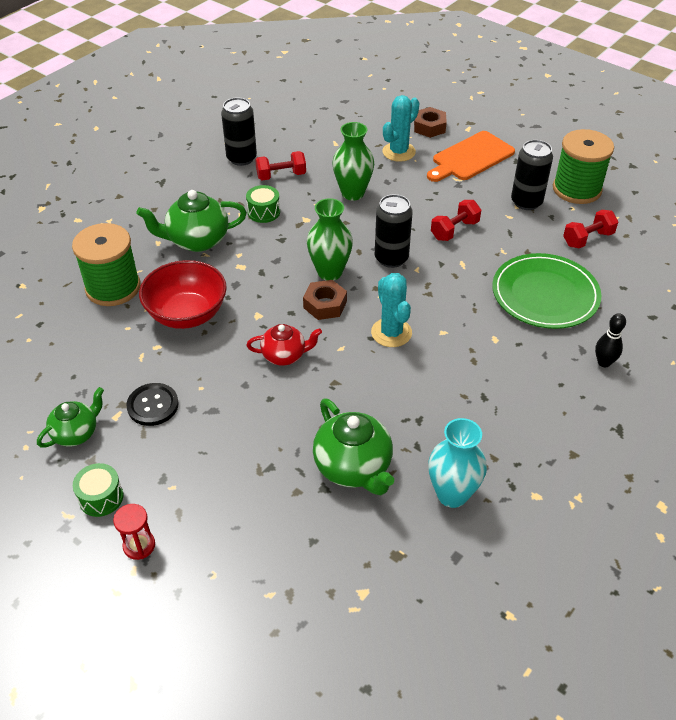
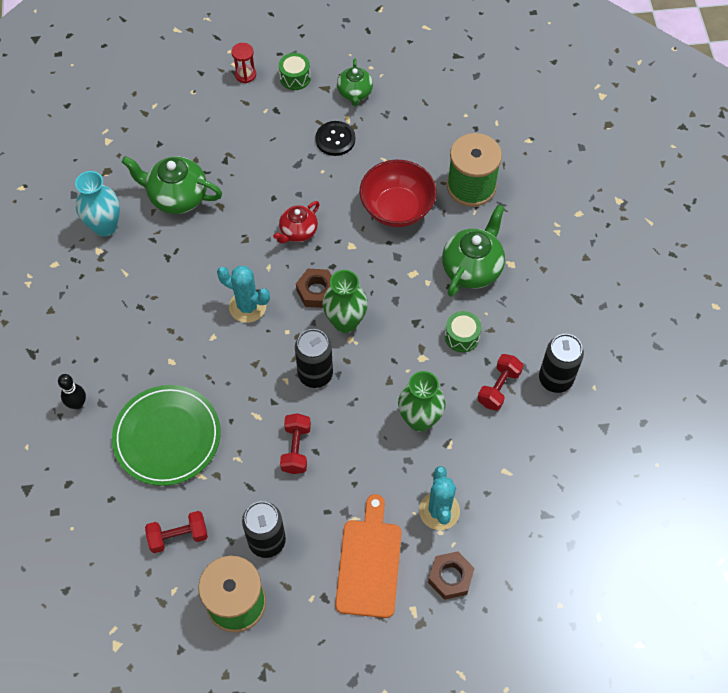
camera: 135 degrees right, 15 degrees up
(587, 239) = (178, 536): red dumbbell -> red dumbbell turned 60 degrees clockwise

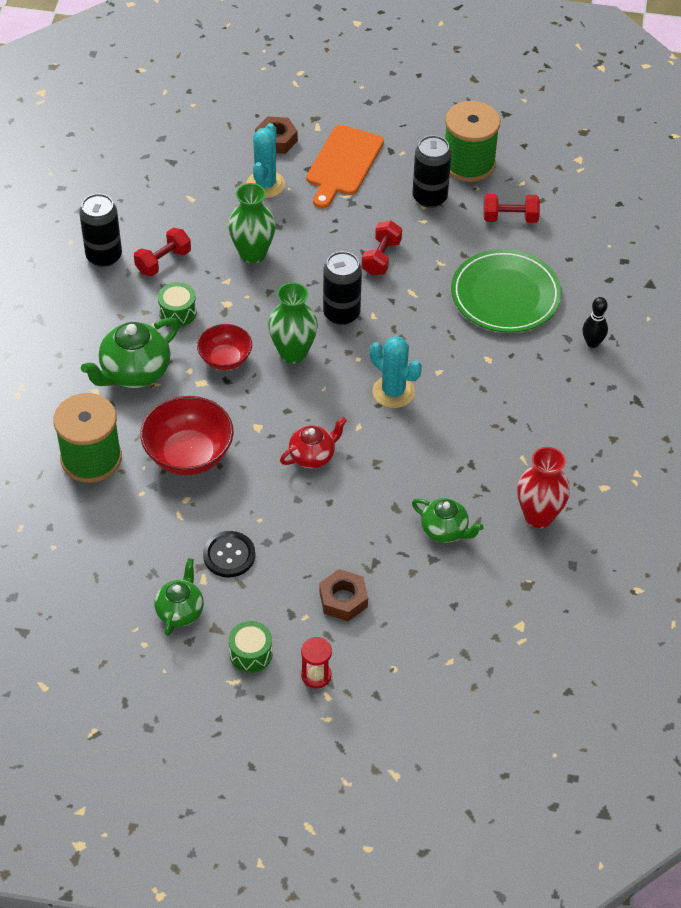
camera: 165 degrees left, 10 degrees down
(105, 226) = (538, 516): turquoise vase -> red vase
(177, 197) = (445, 530): green teapot -> green teapot, size x0.63
(317, 291) = (313, 389): brown nut -> brown nut (343, 599)
(401, 301) = (225, 359): none -> red bowl

